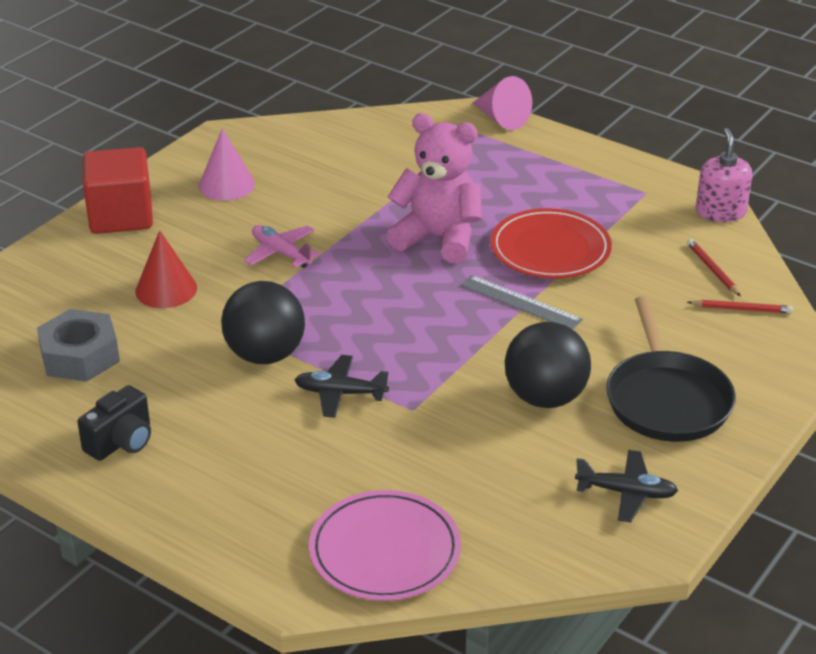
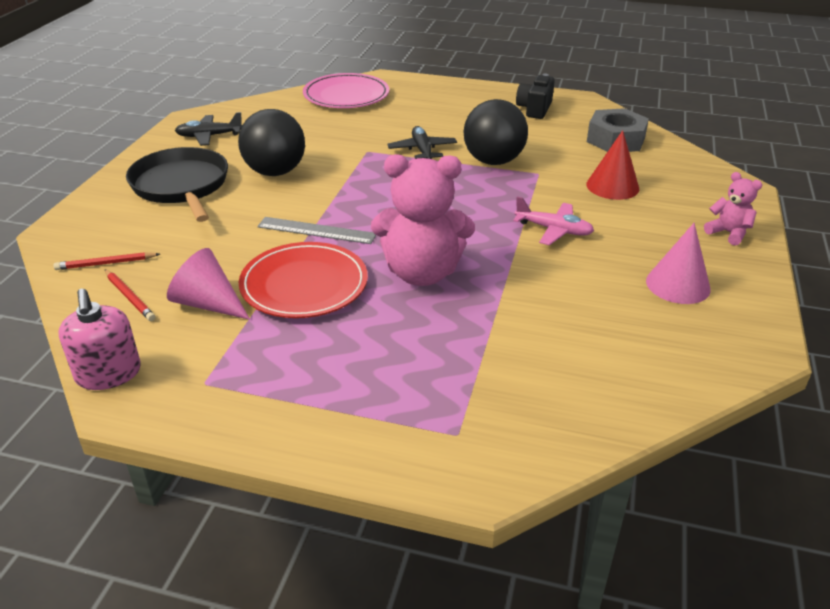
camera: 160 degrees right, 0 degrees up
(121, 216) = (728, 233): red cube -> pink teddy bear
(340, 393) = (422, 150): black plane -> black plane turned 90 degrees counterclockwise
(501, 119) = (439, 473): pink cone -> pink cone (208, 304)

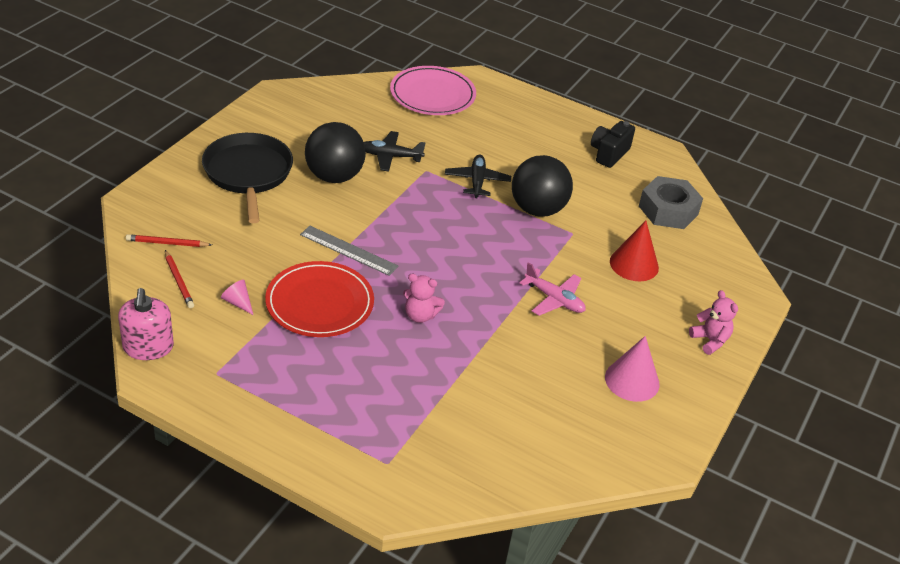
camera: 10 degrees right, 5 degrees up
(208, 304) = (238, 302): pink cone -> pink cone, size x0.54
(209, 136) = (288, 119): black plane -> black plane (390, 156)
(422, 273) = (420, 315): pink teddy bear -> pink teddy bear, size x0.49

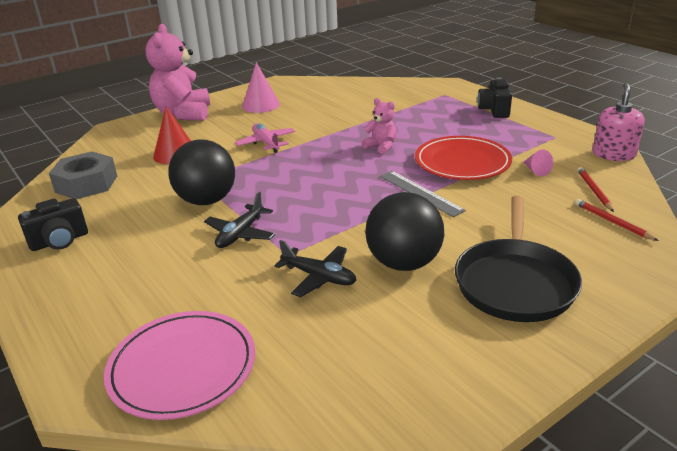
camera: 150 degrees left, 10 degrees down
(167, 243) = (612, 222): red pencil -> red pencil turned 150 degrees counterclockwise
(303, 427) = (494, 110): none -> black camera
(710, 340) = (183, 114): pink teddy bear -> pink teddy bear, size x2.05

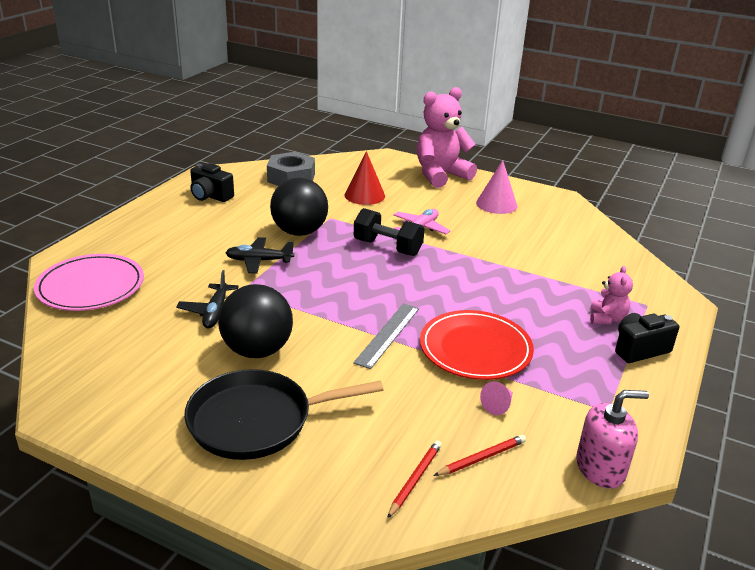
camera: 60 degrees right, 0 degrees up
(282, 163) = (387, 247): none -> black dumbbell
(381, 147) = (467, 291): pink teddy bear -> pink teddy bear (607, 318)

